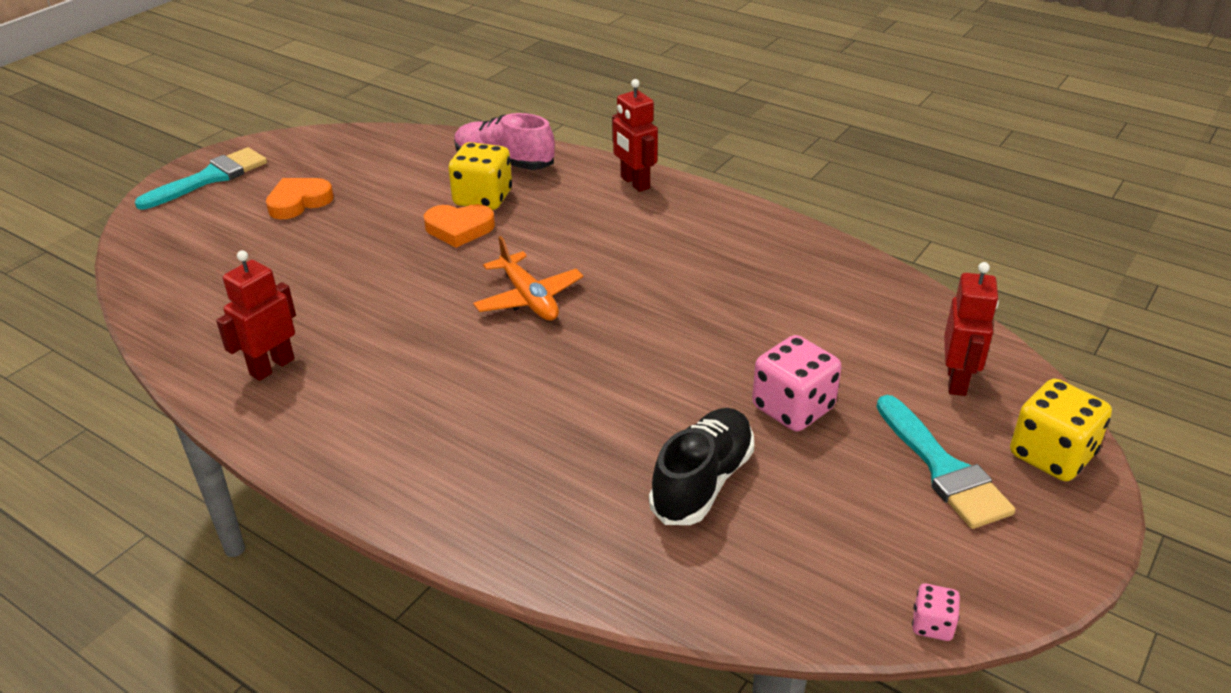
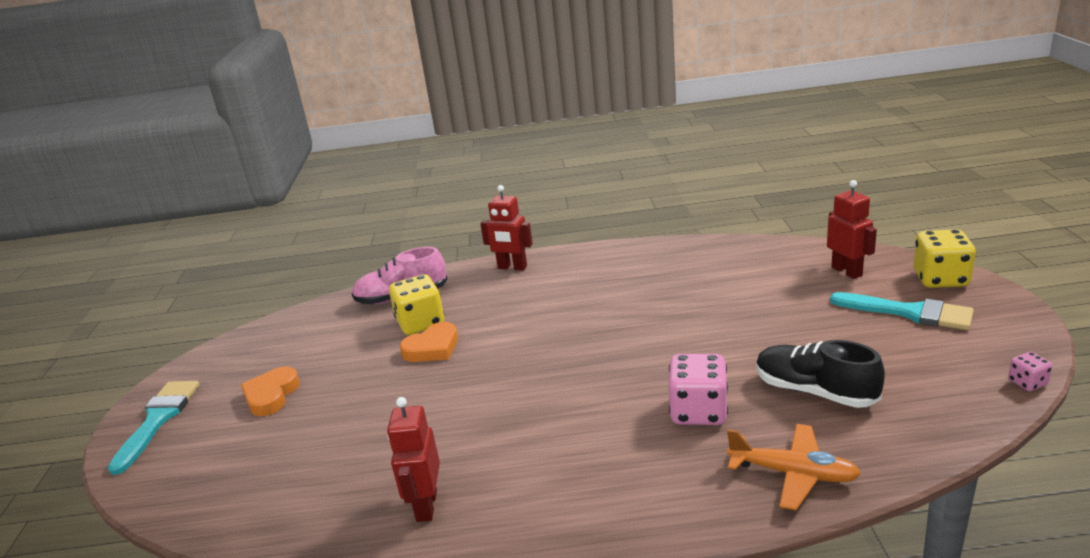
camera: 35 degrees left, 10 degrees down
(528, 298) = (549, 360): orange plane -> orange plane (793, 474)
(702, 482) = (815, 391): black shoe -> black shoe turned 45 degrees counterclockwise
(793, 408) = (795, 328): pink dice -> pink dice (698, 411)

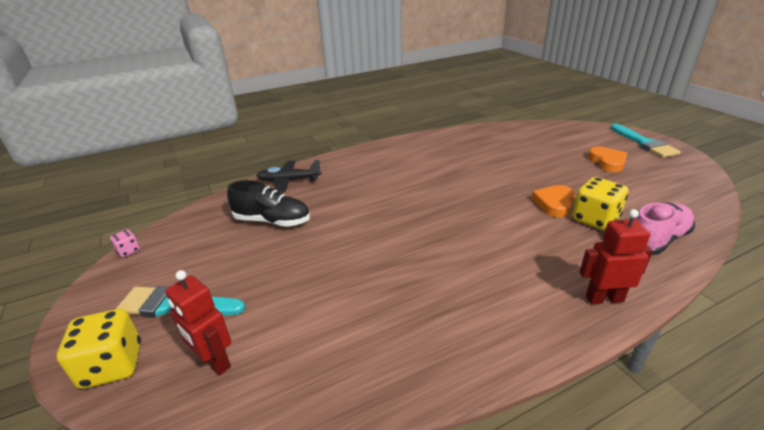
camera: 155 degrees right, 5 degrees up
(426, 506) = (452, 144): red robot -> none
(698, 411) = (343, 198): pink dice -> none
(793, 474) = (289, 181): orange plane -> black plane

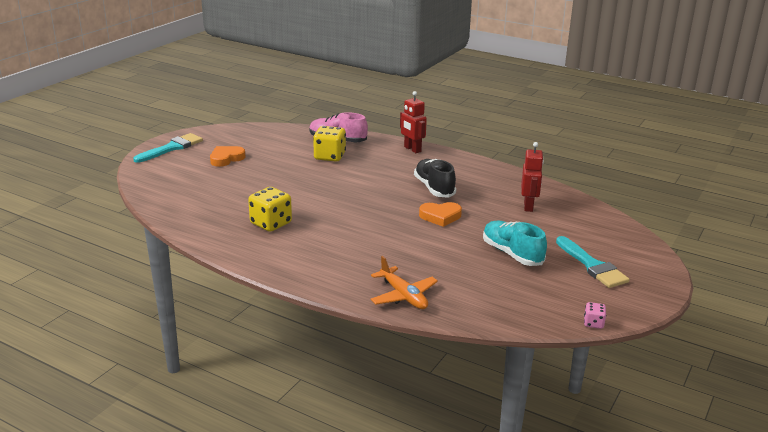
camera: 125 degrees left, 5 degrees down
(112, 365) = (645, 260): yellow dice -> yellow dice (271, 223)
(214, 361) = (595, 231): red robot -> red robot (528, 206)
(266, 258) = (512, 254): none -> turquoise shoe
(272, 221) = (472, 273): black shoe -> black shoe (434, 188)
(289, 181) = (403, 296): black plane -> orange plane
(554, 203) = (320, 170): orange heart -> orange heart (440, 216)

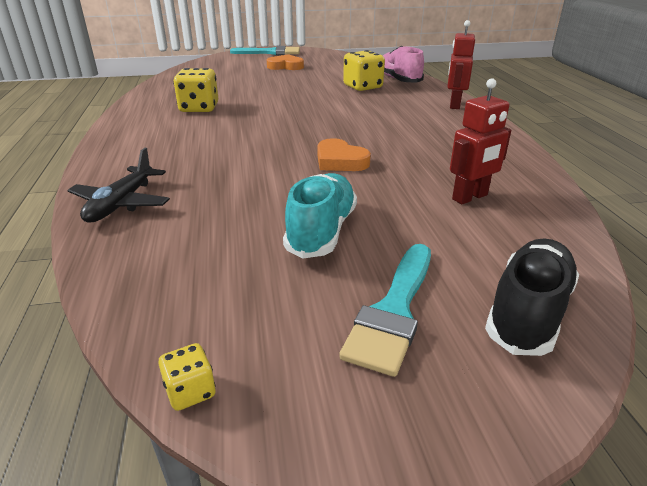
camera: 50 degrees right, 5 degrees up
(403, 296) = (121, 204): orange plane -> black plane
(434, 188) = (397, 138): black shoe -> black shoe (528, 312)
(593, 323) = (190, 391): pink dice -> yellow dice

